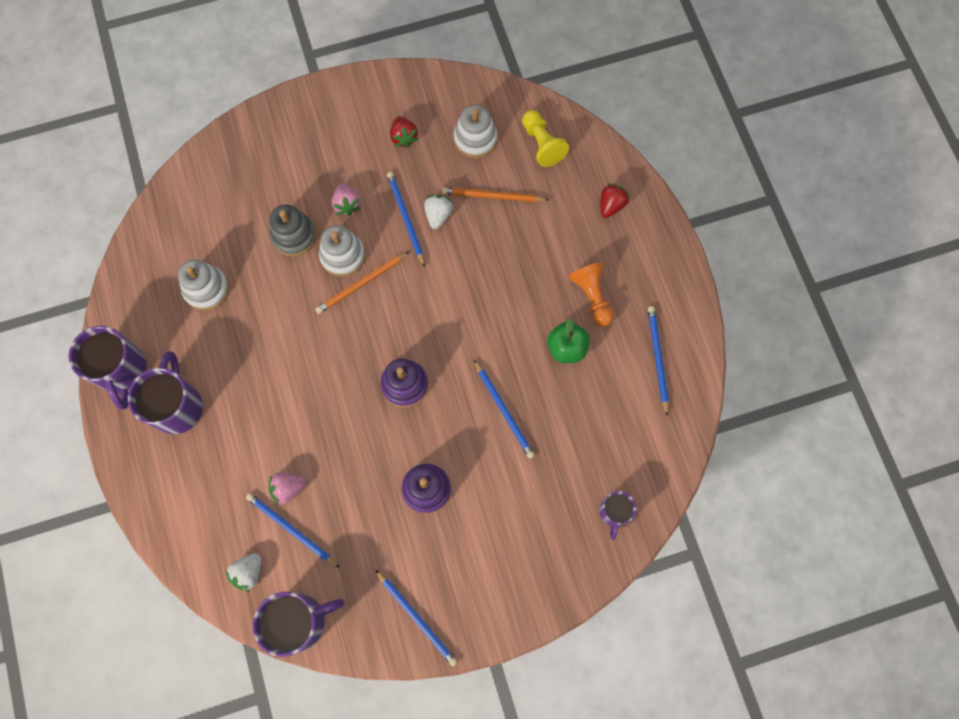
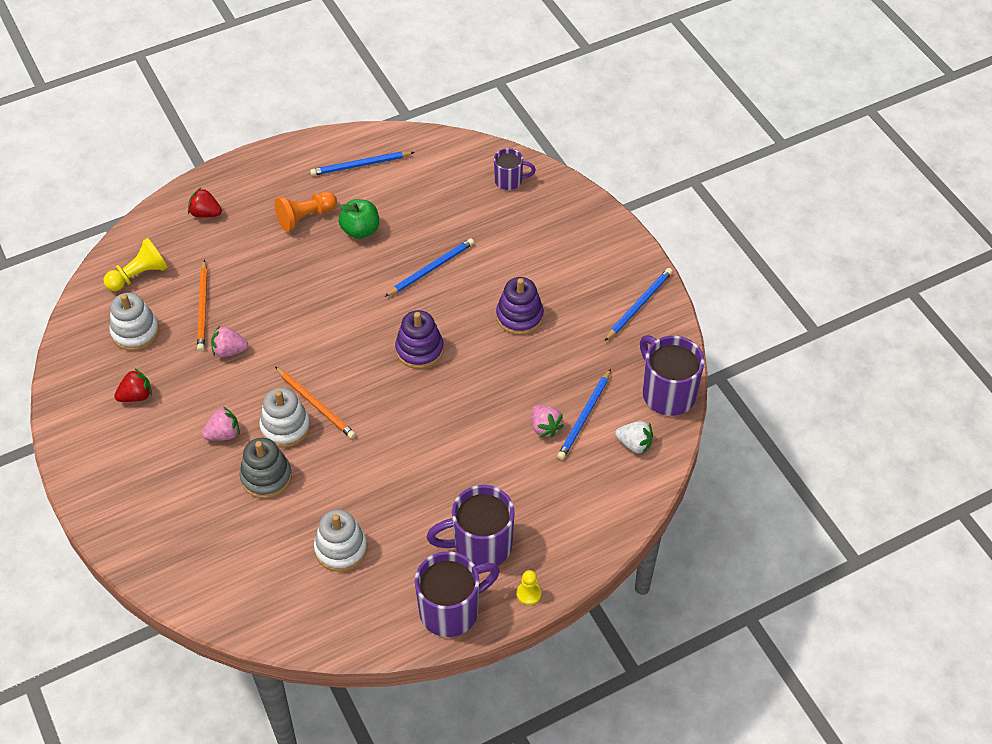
camera: 100 degrees left, 20 degrees down
(119, 440) = (528, 594): none -> yellow pawn
(406, 218) = (235, 378): blue pencil -> none
(438, 215) = (229, 351): white strawberry -> pink strawberry

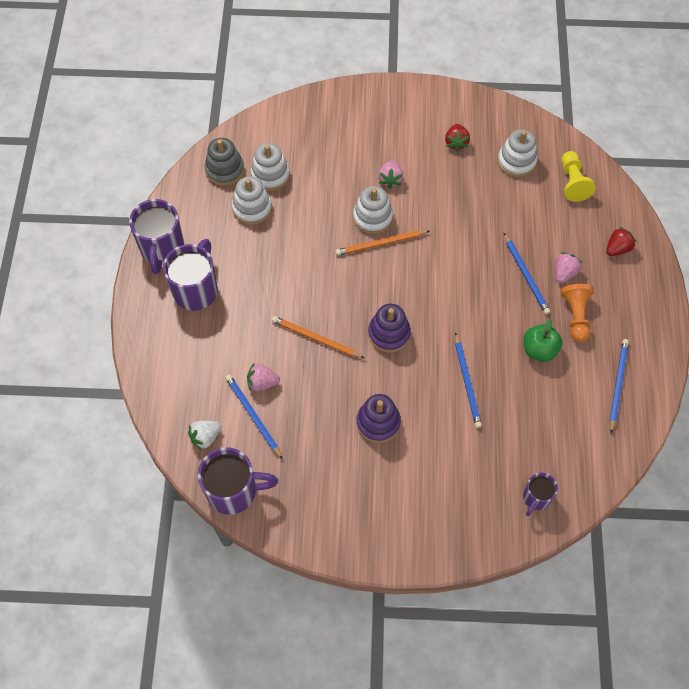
camera: 120 degrees right, 10 degrees up
(203, 308) = (516, 210): orange pencil -> orange pencil (316, 338)
(229, 351) = (464, 211): pink strawberry -> pink strawberry (564, 273)
(266, 477) = (338, 190): grey stacking toy -> grey stacking toy (225, 170)
(283, 555) = (270, 175): none -> white stacking toy
(528, 594) = (139, 299): yellow pawn -> none
(639, 305) = (333, 524): blue pencil -> blue pencil (526, 275)

